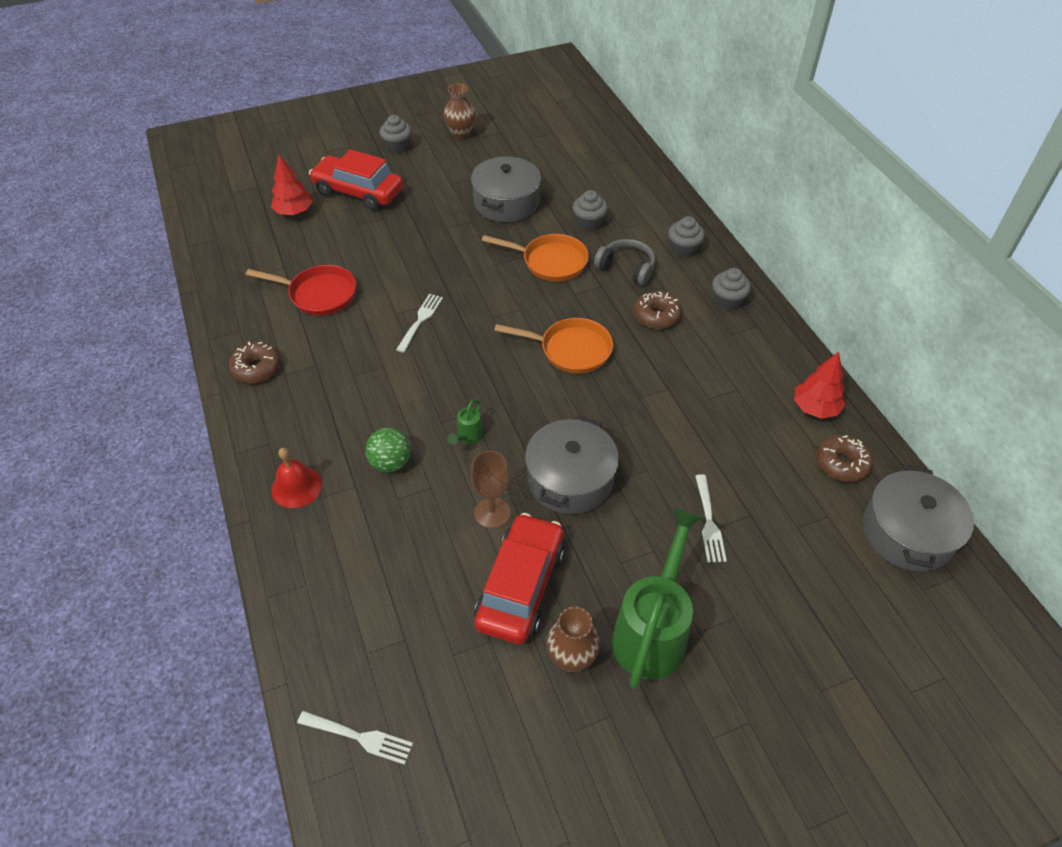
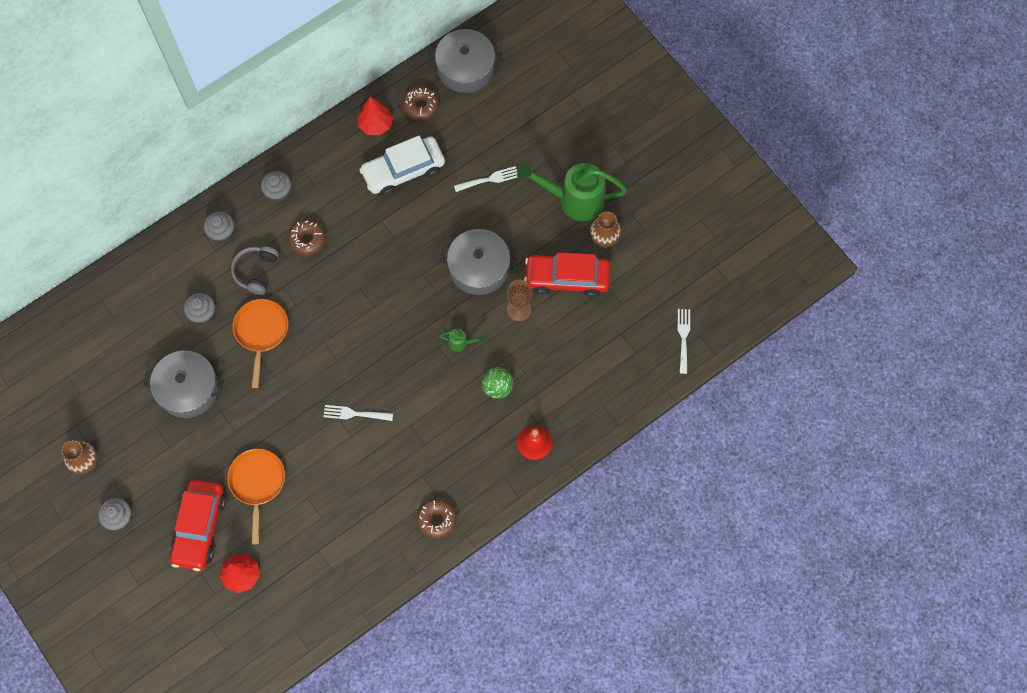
camera: 105 degrees left, 20 degrees up
(318, 294) = (344, 506): red pan -> none
(571, 350) = (359, 294): orange pan -> orange pan (257, 483)
(738, 425) = (403, 170): none -> white car

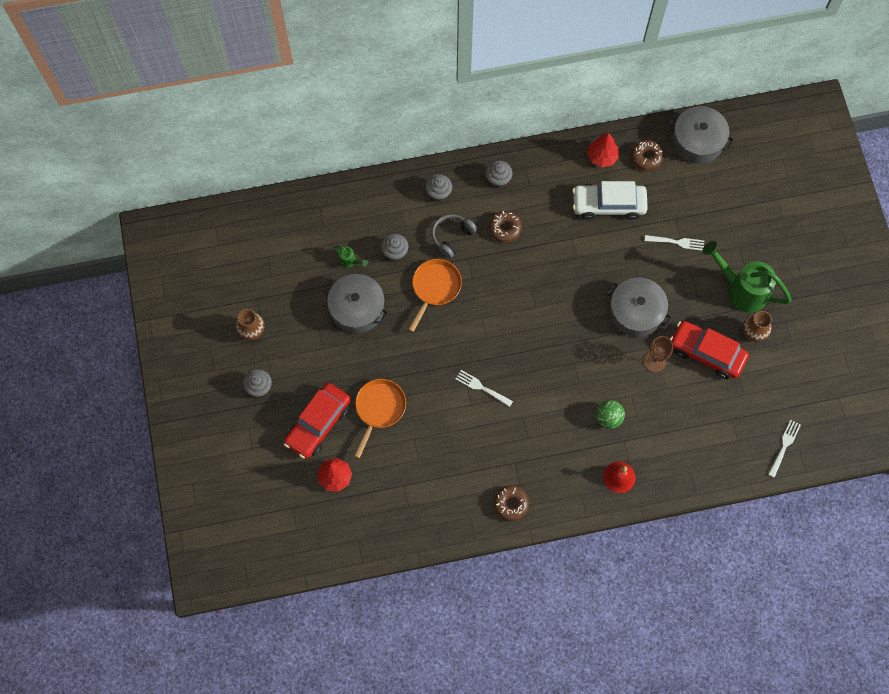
camera: 25 degrees right, 0 degrees up
(461, 343) = (594, 368): green watering can -> green watering can (350, 261)

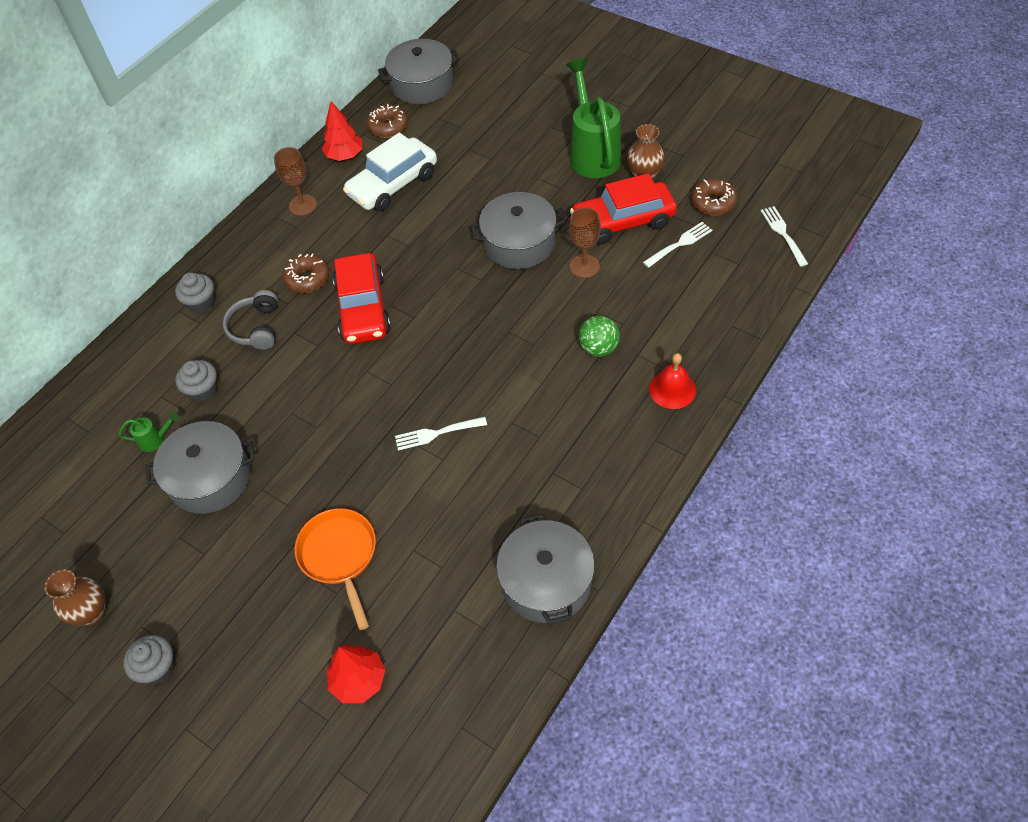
camera: 40 degrees left, 15 degrees down
(318, 424) = (278, 639): red car -> red car (363, 308)
(435, 288) = (285, 386): orange pan -> none
(457, 513) = (546, 581): none -> grey pot
(498, 179) = (256, 245): grey cupcake -> none
(511, 504) = (595, 516): brown donut -> brown donut (713, 202)
(547, 173) = (303, 205): none -> brown goblet
(677, 242) = (492, 164): white fork -> white fork (680, 244)
(741, 289) = (593, 153): green watering can -> green watering can turned 90 degrees clockwise

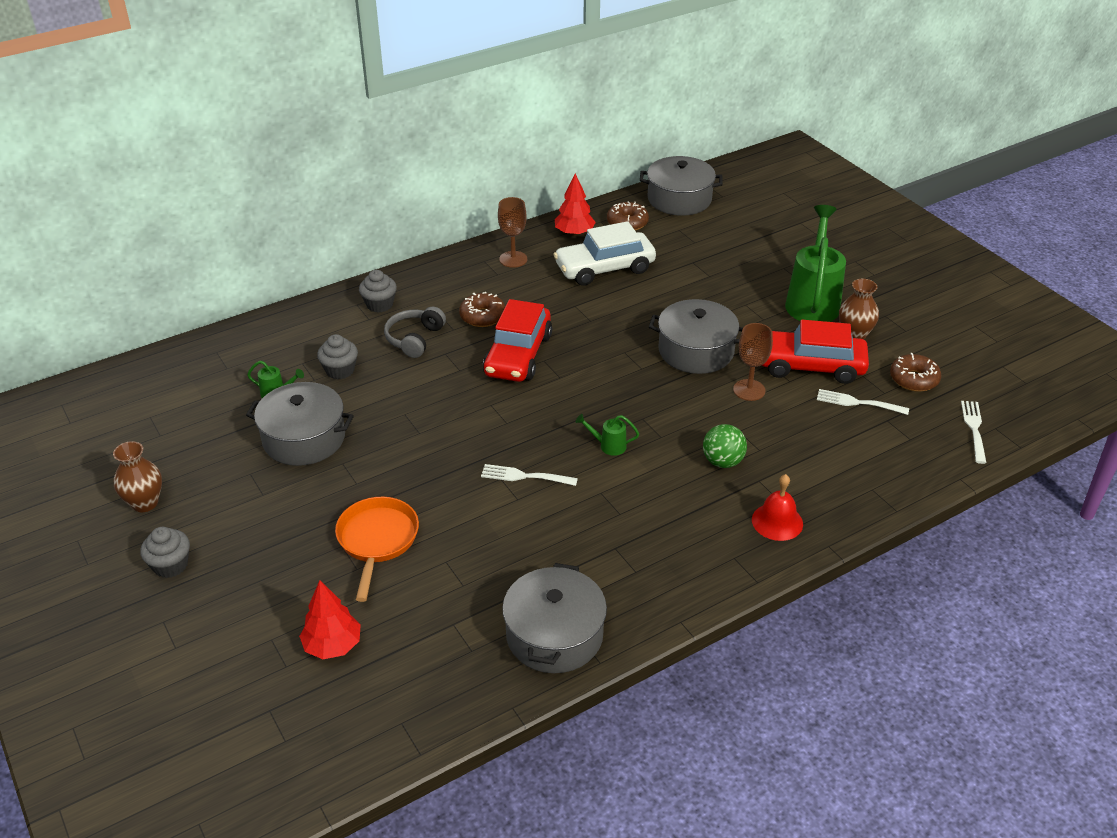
camera: 20 degrees right, 15 degrees down
(494, 372) = (608, 446): none -> green watering can
(680, 244) = (858, 402): white fork -> white fork turned 150 degrees counterclockwise

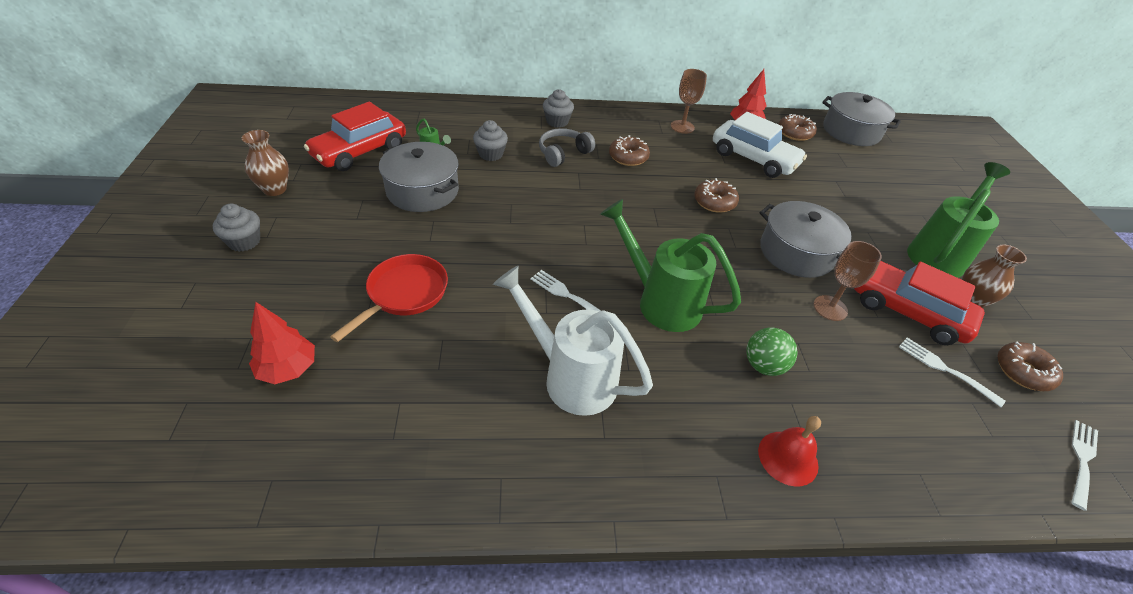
camera: 25 degrees right, 5 degrees up
(377, 540) = (404, 294): orange pan -> red pan
(518, 355) = (635, 195): red car -> red car (360, 151)
(554, 635) = (478, 465): grey pot -> none
(577, 540) = (571, 377): none -> white watering can
(596, 331) = (714, 202): none -> brown donut
(604, 268) = (753, 158): white car -> white car turned 150 degrees counterclockwise
(608, 446) = (661, 301): green watering can -> green watering can, size x2.41

